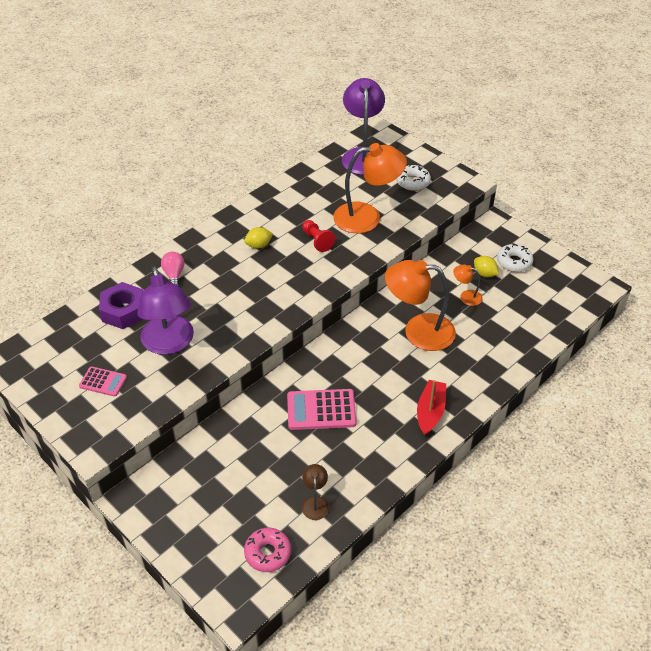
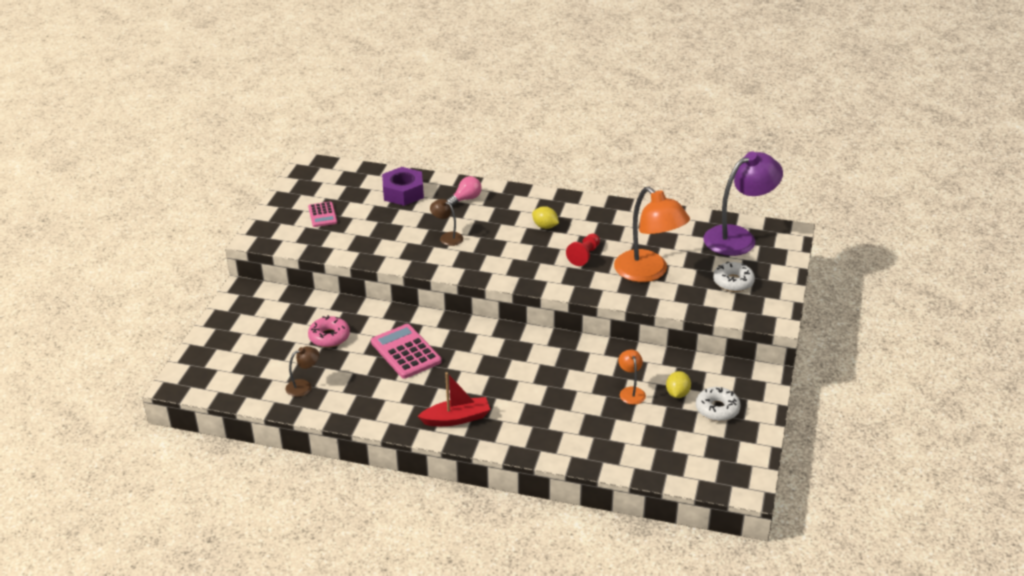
camera: 60 degrees right, 10 degrees down
(169, 344) = (387, 228): purple lamp -> none
(219, 309) = (447, 237): none -> brown lamp
(268, 553) = (238, 379): pink donut -> pink donut (329, 337)
(418, 331) = (553, 376): orange lamp -> none

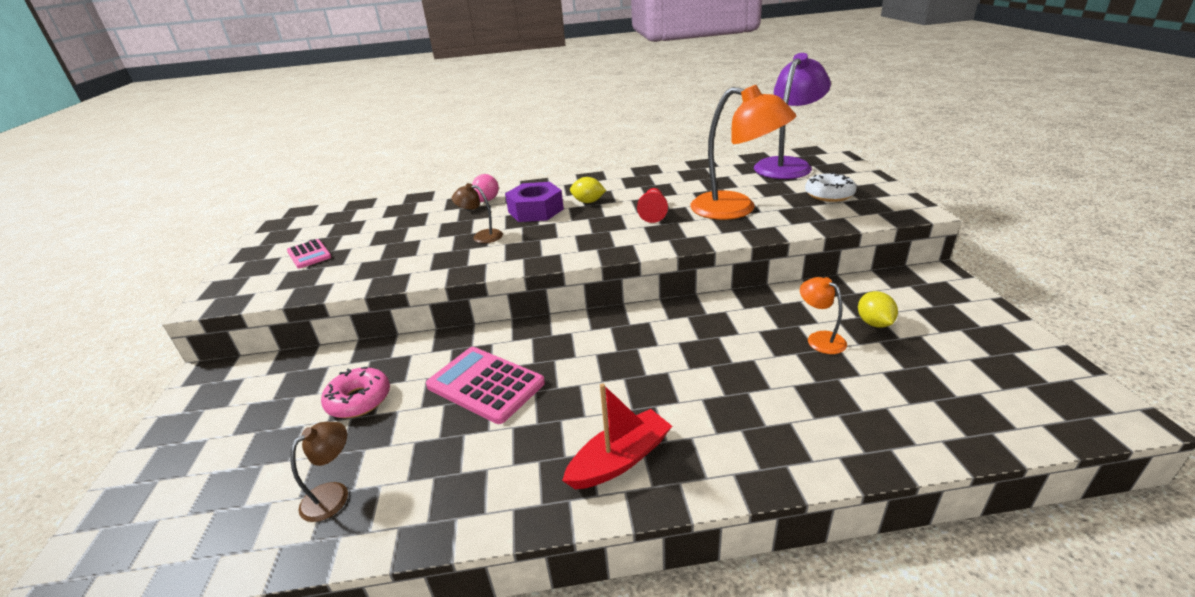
camera: 20 degrees left, 5 degrees down
(403, 193) = (407, 213): purple nut -> purple nut (536, 210)
(717, 409) = (938, 325): white donut -> none

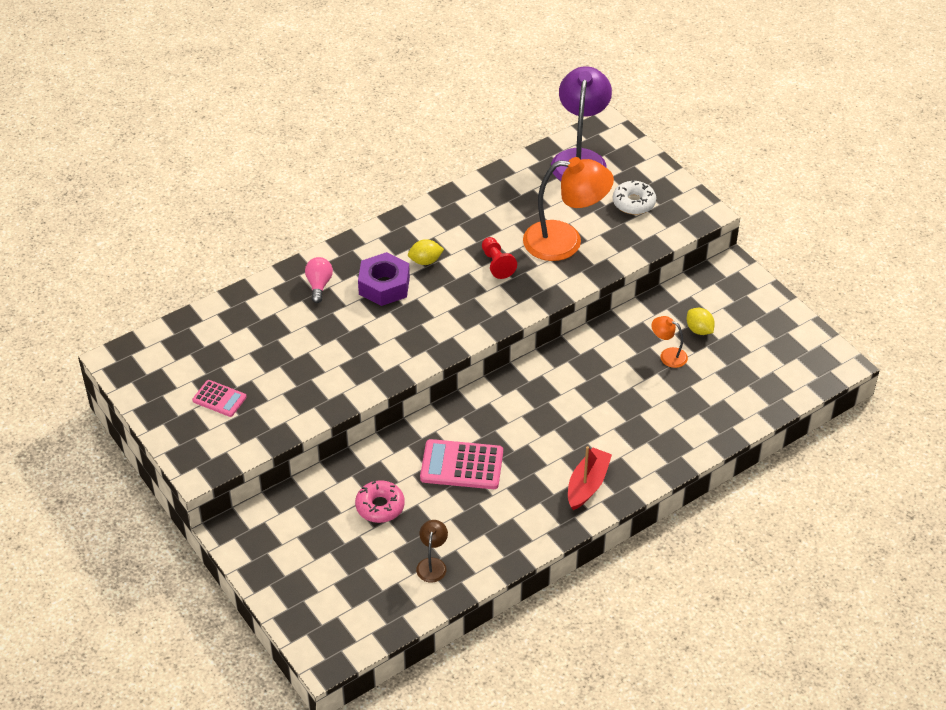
camera: 30 degrees left, 15 degrees up
(482, 236) = (364, 333): brown lamp -> none

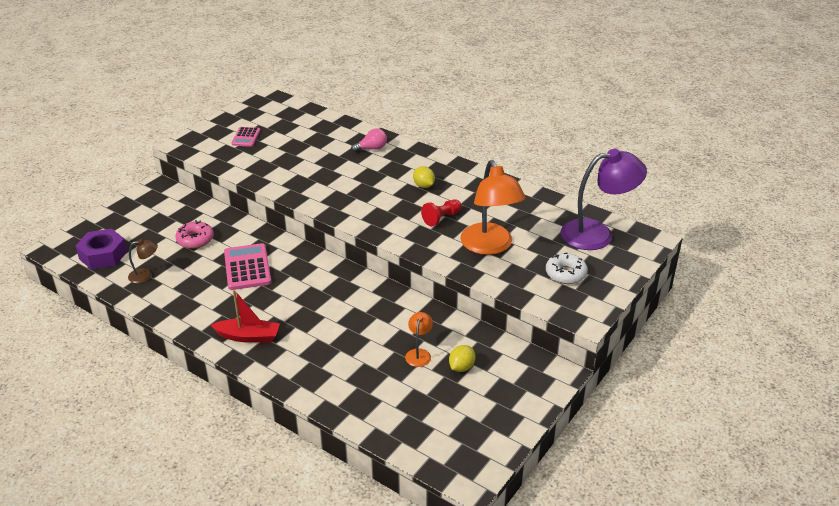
camera: 70 degrees right, 10 degrees down
(384, 286) = (387, 174): purple nut -> purple nut (103, 255)

